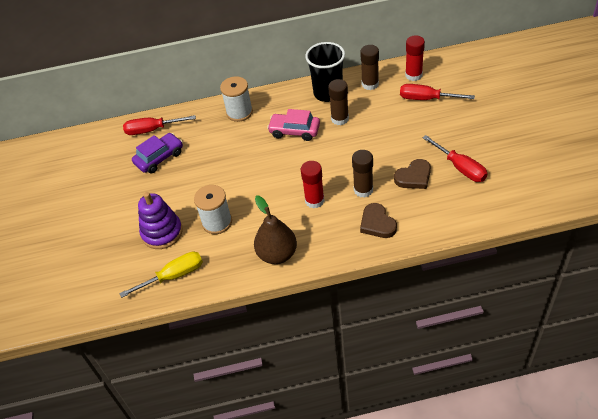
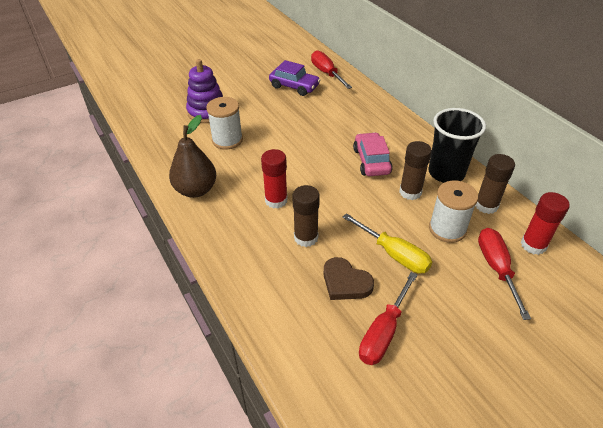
camera: 65 degrees right, 5 degrees down
(173, 276) = (159, 131): yellow screwdriver -> yellow screwdriver (393, 254)
(239, 112) = (378, 117): white spool -> white spool (447, 229)
(377, 223) = (258, 261): brown heart -> none

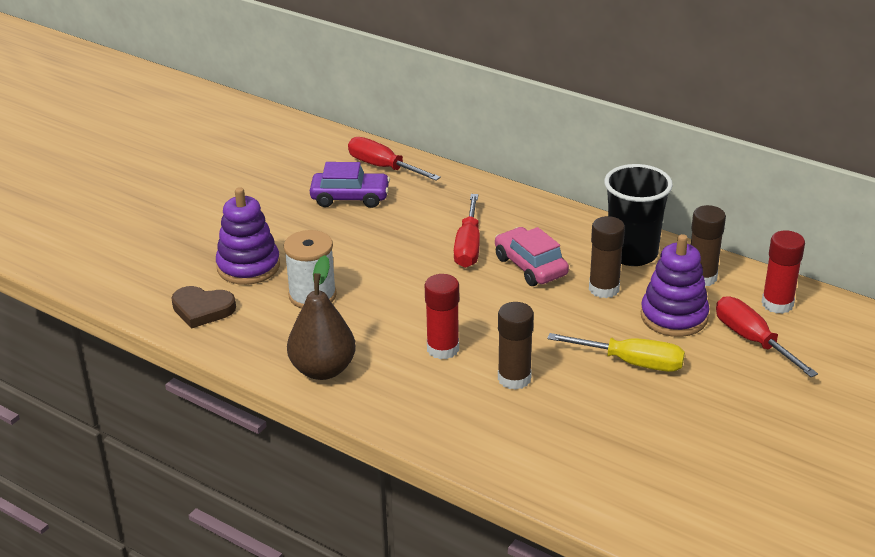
camera: 25 degrees left, 10 degrees down
(345, 282) = (597, 409): brown heart -> brown heart (202, 309)
(384, 332) = (674, 442): red screwdriver -> red screwdriver (468, 246)
(447, 229) = (674, 316): white spool -> purple stacking toy

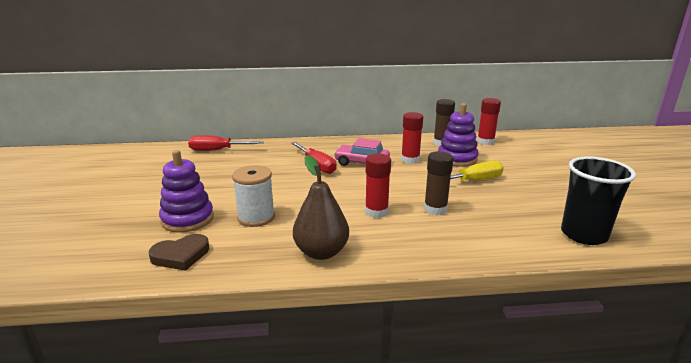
camera: 40 degrees left, 10 degrees down
(350, 197) = (215, 167): purple car -> none
(604, 289) = (410, 160): brown glue stick -> red glue stick
(632, 254) = (399, 144): black cup -> black cup (583, 235)
(753, 340) = (501, 155): red screwdriver -> none

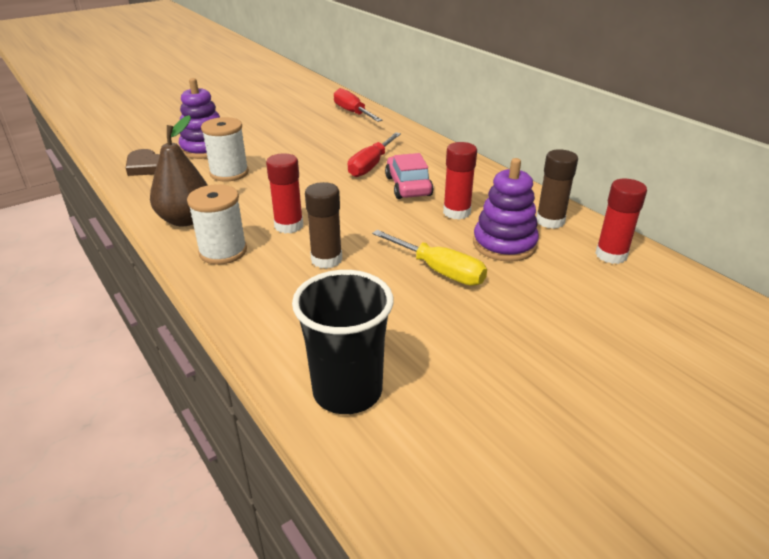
camera: 60 degrees right, 10 degrees up
(392, 245) = (223, 251): none -> white spool

